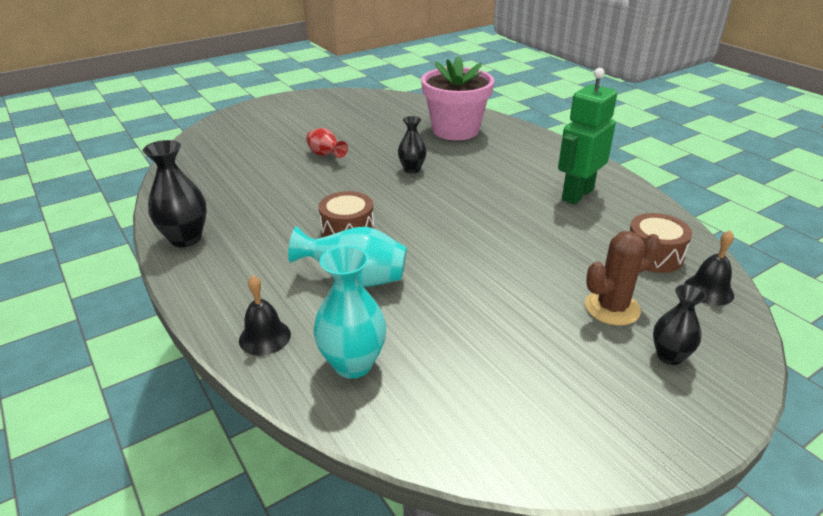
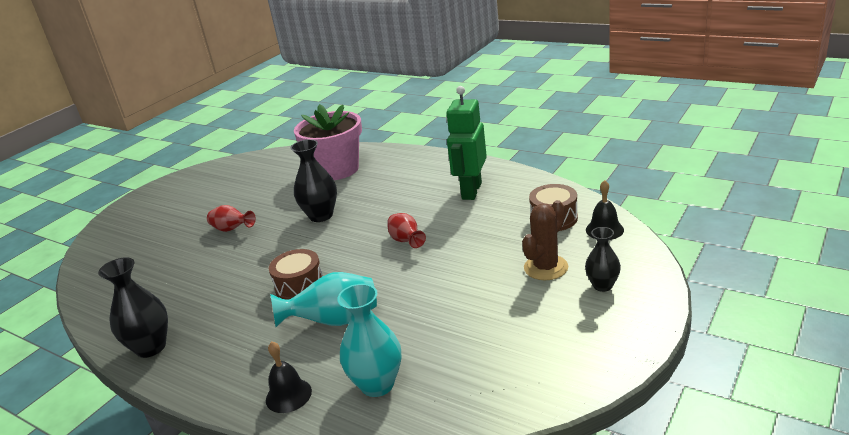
camera: 20 degrees left, 5 degrees down
(412, 169) = (321, 216): black vase -> black vase, size x1.58
(477, 223) = (406, 241): none -> red vase

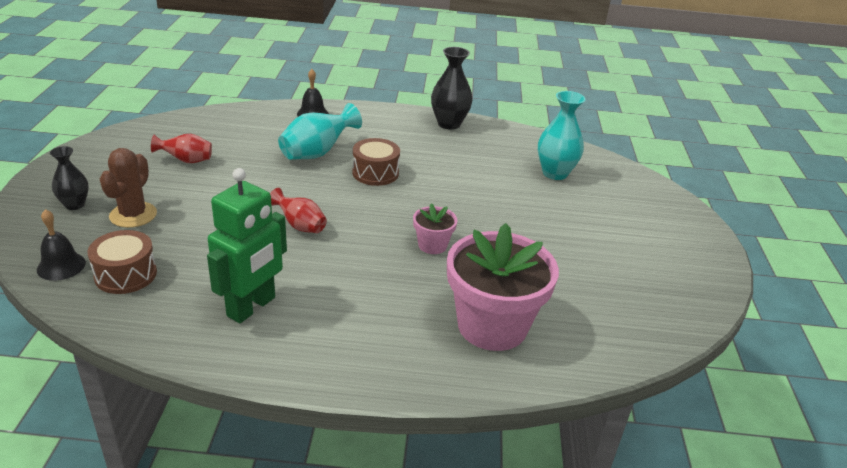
camera: 145 degrees right, 5 degrees up
(232, 229) = (520, 216): red vase -> red vase (186, 160)
(321, 216) = (432, 245): black vase -> pink flower pot
(377, 384) = (253, 124): turquoise vase -> turquoise vase (555, 173)
(471, 191) = (252, 307): green robot -> green robot turned 45 degrees clockwise

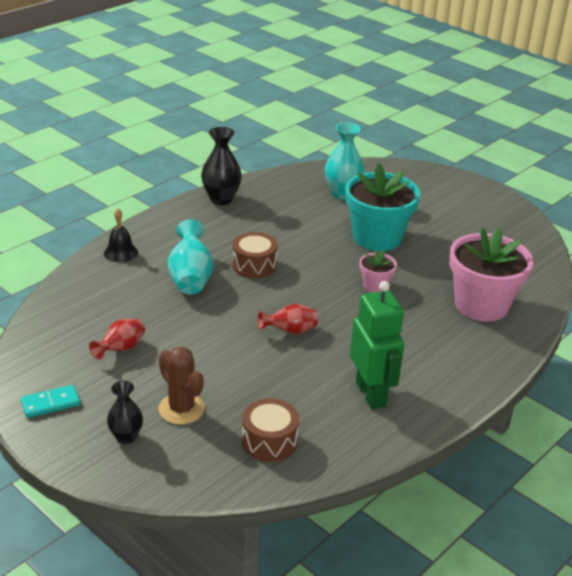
camera: 50 degrees left, 0 degrees up
(61, 266) = (221, 472): black bell -> none
(90, 160) = (50, 403): none -> turquoise domino
(513, 217) = (377, 238): none -> turquoise flower pot

